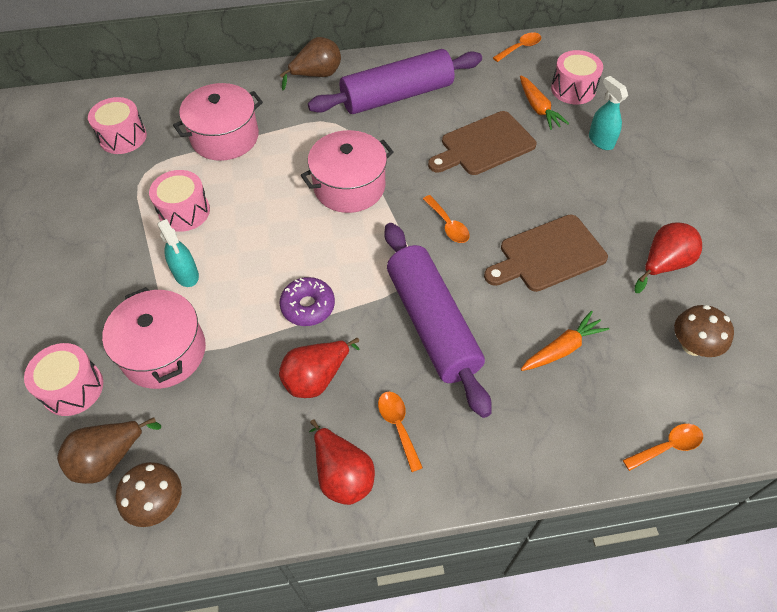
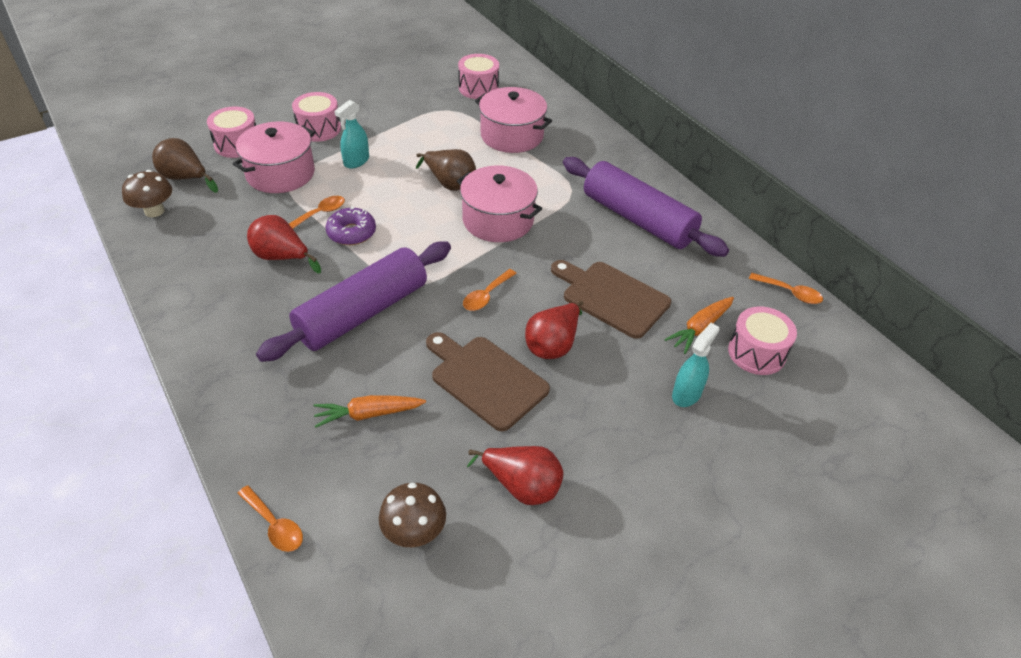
camera: 65 degrees right, 10 degrees down
(184, 211) = (418, 141): pink drum -> pink drum (319, 129)
(317, 75) = (626, 162): brown pear -> brown pear (450, 183)
(342, 474) = (195, 296): red pear -> red pear (553, 345)
(398, 426) = (248, 317): orange spoon -> orange spoon (320, 214)
(562, 348) = (368, 414): orange carrot -> orange carrot turned 135 degrees clockwise

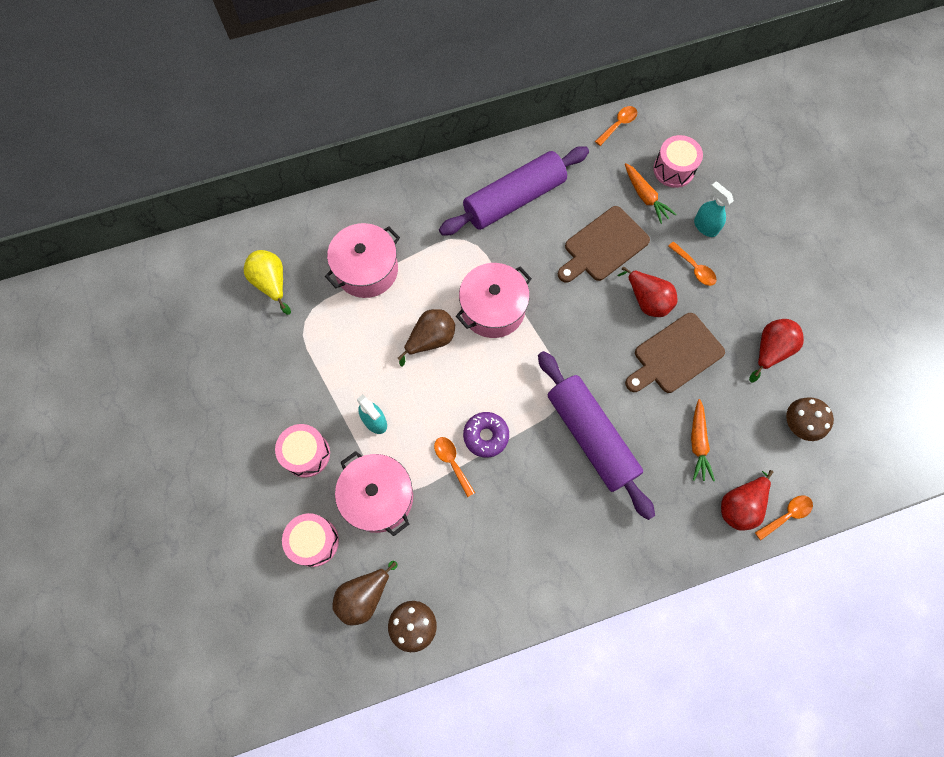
camera: 75 degrees left, 25 degrees up
(281, 257) = (508, 500): red pear -> red pear (740, 505)
(478, 88) = (271, 283): pink drum -> yellow pear
(486, 295) = (586, 337): orange spoon -> orange spoon (694, 268)

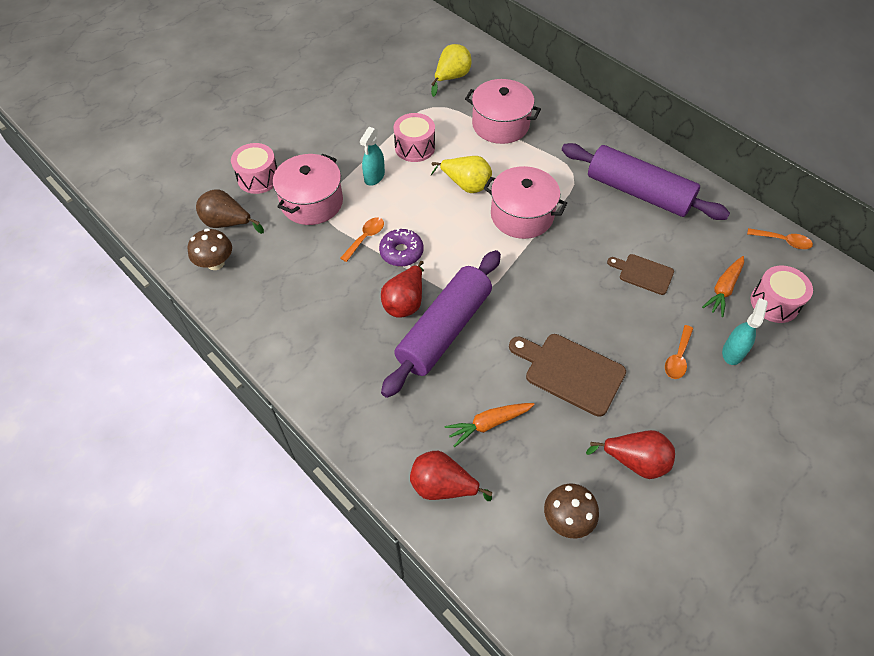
camera: 65 degrees right, 15 degrees down
(306, 454) = (325, 148): pink drum -> pink drum (415, 147)
(430, 340) = (466, 185): brown pear -> yellow pear
(603, 246) = (643, 273): brown cutting board -> brown cutting board, size x0.61
(647, 300) = (612, 328): red pear -> red pear (405, 302)
(786, 515) = (455, 538): orange spoon -> none

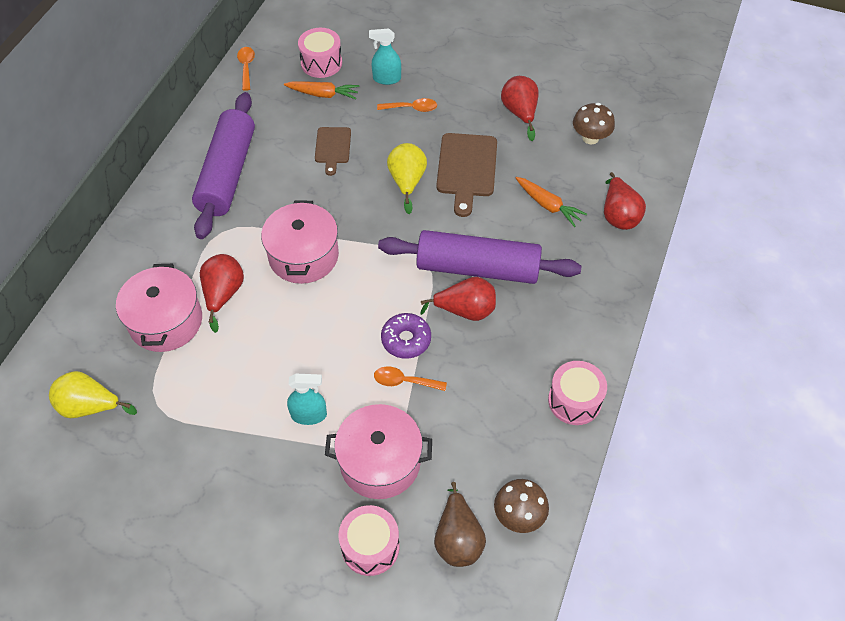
camera: 115 degrees left, 0 degrees up
(415, 147) = (241, 394): pink drum -> pink drum (574, 401)
(466, 185) = (281, 319): yellow pear -> yellow pear (407, 182)
(508, 159) = (223, 294): none -> red pear

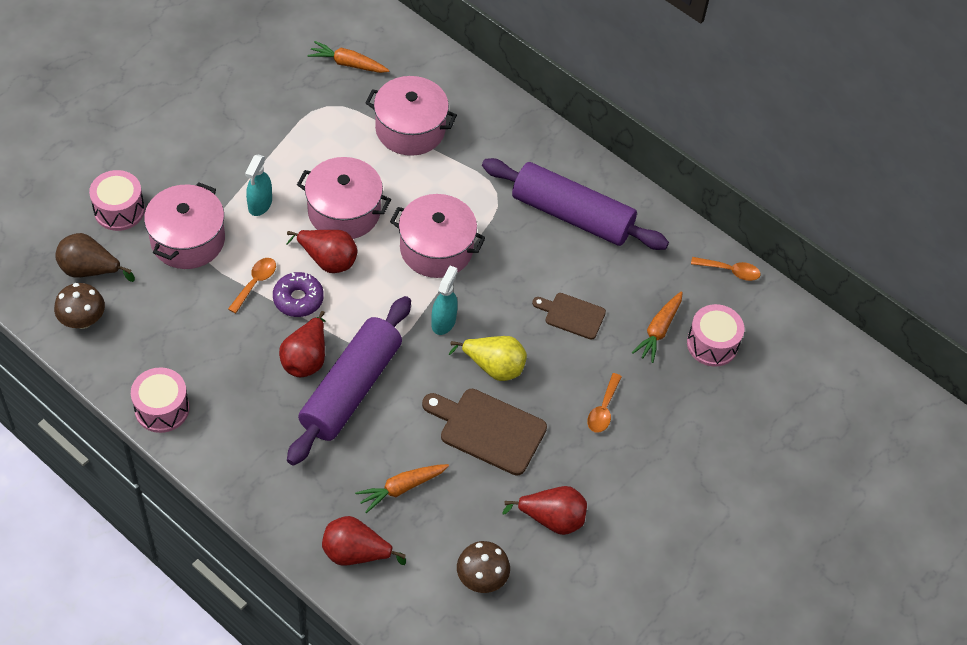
camera: 105 degrees right, 0 degrees up
(90, 406) = (348, 64): yellow pear -> orange carrot
(223, 294) = (420, 176): red pear -> red pear (327, 260)
(289, 340) = (344, 211): none -> pink pot
(386, 79) = (662, 401): turquoise spray bottle -> turquoise spray bottle (443, 321)

